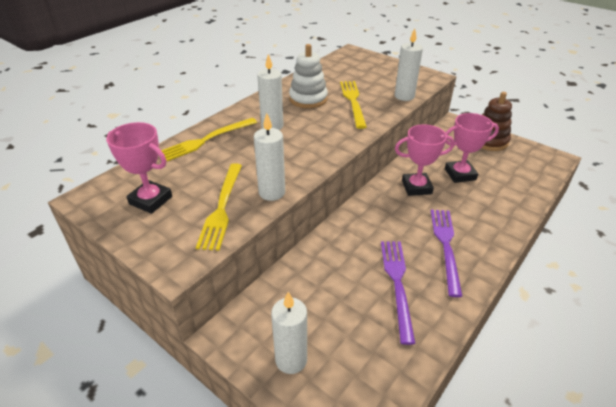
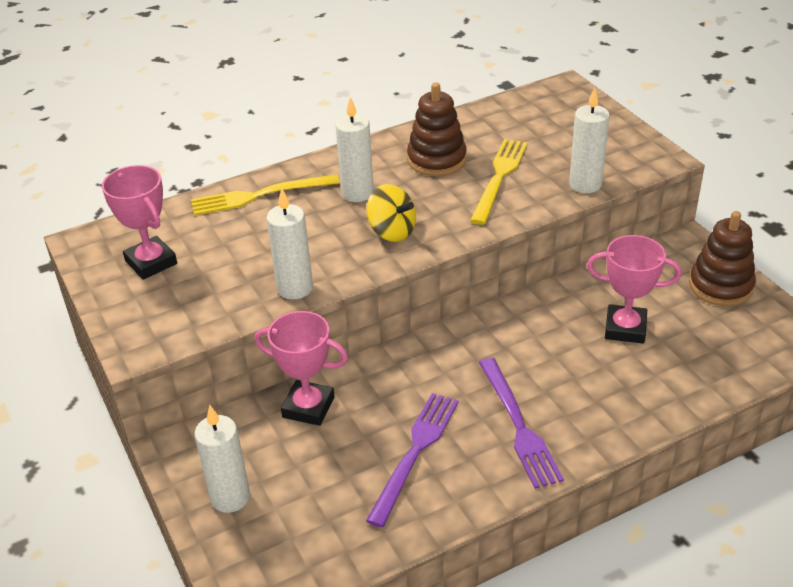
camera: 25 degrees right, 0 degrees up
(222, 207) = (224, 292): yellow fork -> none
(308, 99) = (436, 160): white stacking toy -> brown stacking toy
(311, 143) = (392, 231): none -> yellow spinning top
(416, 187) = (542, 331): pink trophy -> pink trophy (308, 407)
(446, 246) = (518, 425): purple fork -> purple fork turned 135 degrees clockwise

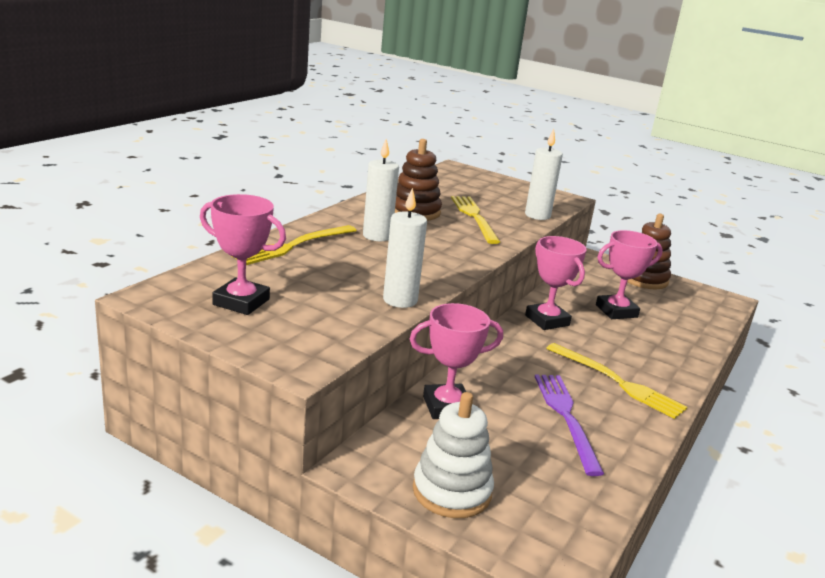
camera: 35 degrees left, 15 degrees down
(230, 497) = (452, 491): white candle -> white stacking toy
(392, 231) = (434, 255): yellow spinning top -> none
(518, 425) = (617, 382): purple fork -> yellow fork
(522, 324) = (547, 320): none -> pink trophy

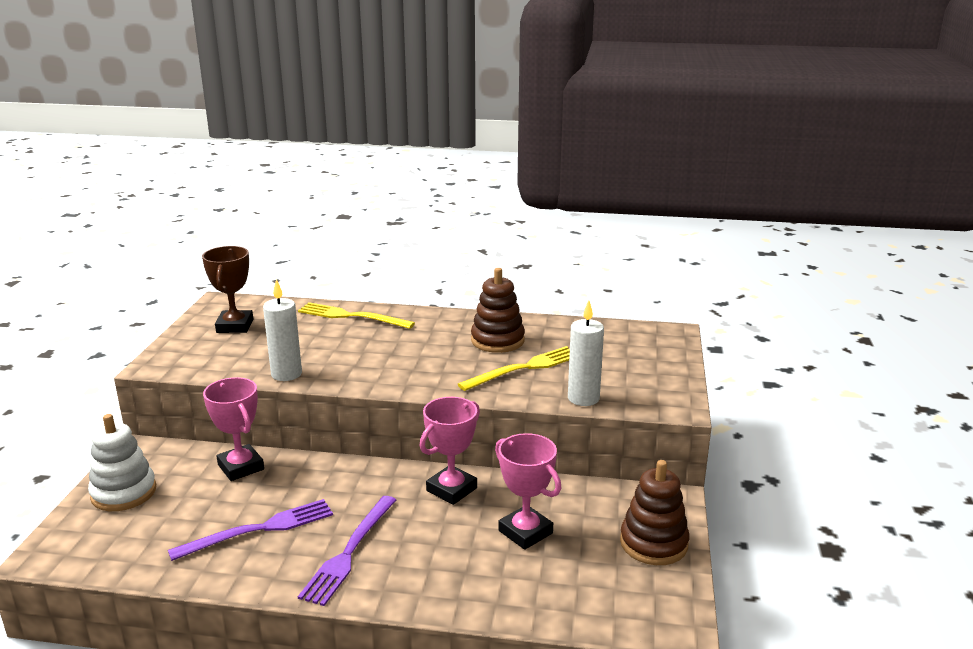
camera: 70 degrees right, 0 degrees up
(241, 302) = (235, 326): pink trophy -> brown trophy
(377, 236) = (412, 339): white candle -> none
(617, 382) = (349, 552): yellow fork -> purple fork

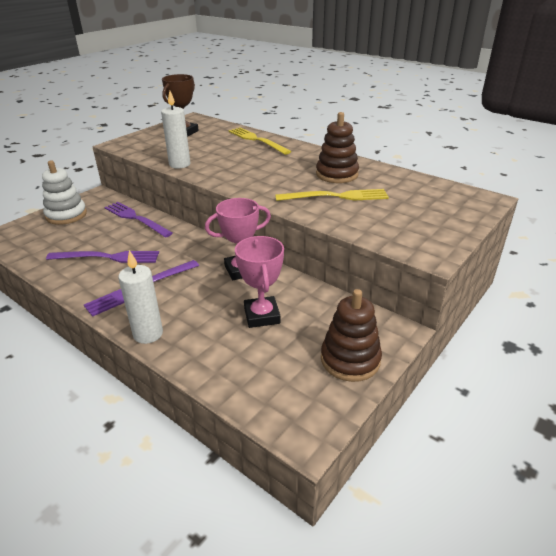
camera: 30 degrees right, 10 degrees up
(241, 467) = (136, 219): pink trophy -> purple fork
(583, 398) = (358, 228): white candle -> white candle (148, 334)

